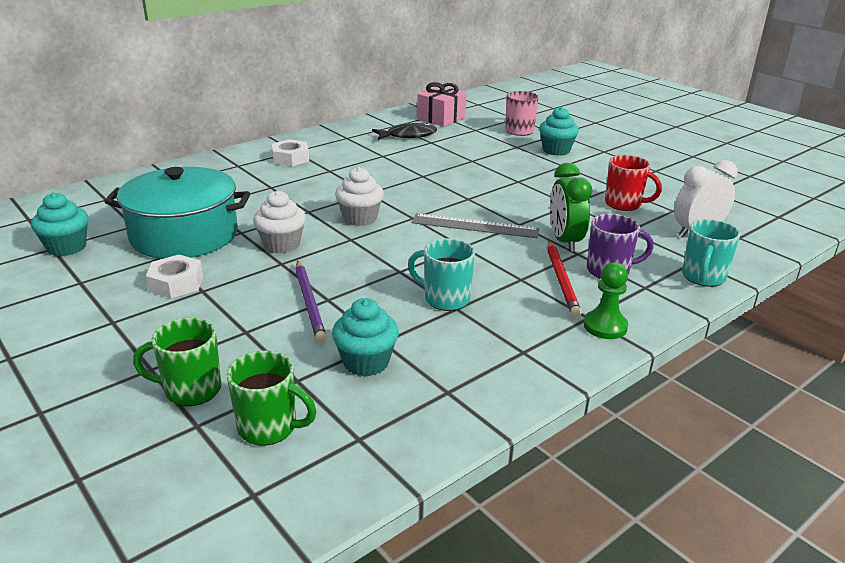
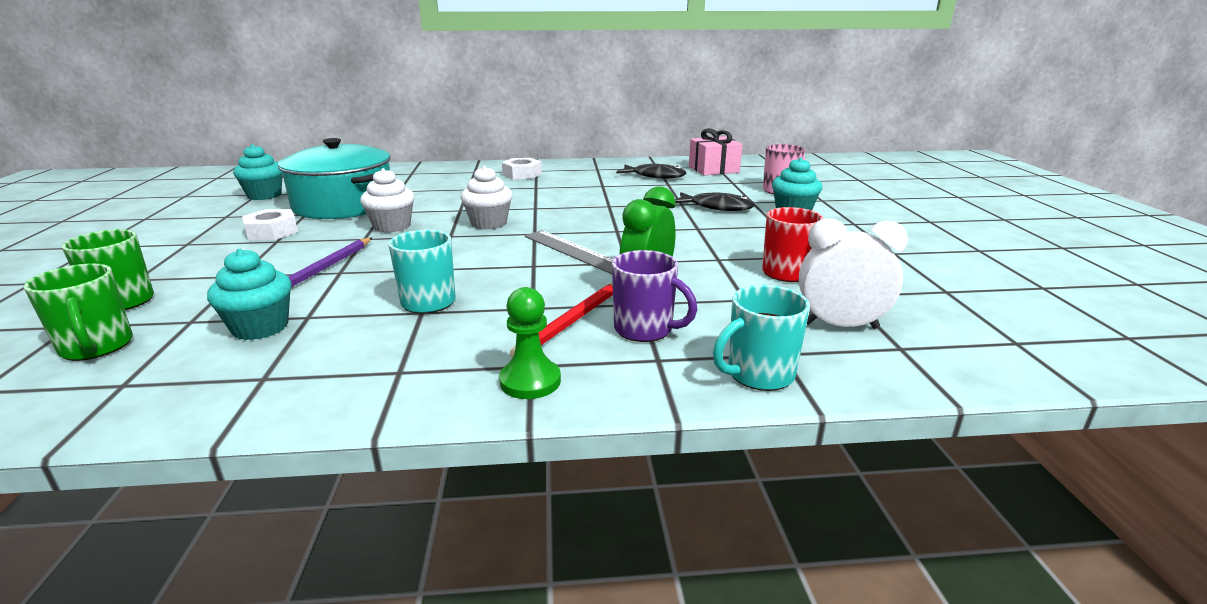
camera: 35 degrees right, 5 degrees down
(501, 158) = (717, 207): none -> black fish

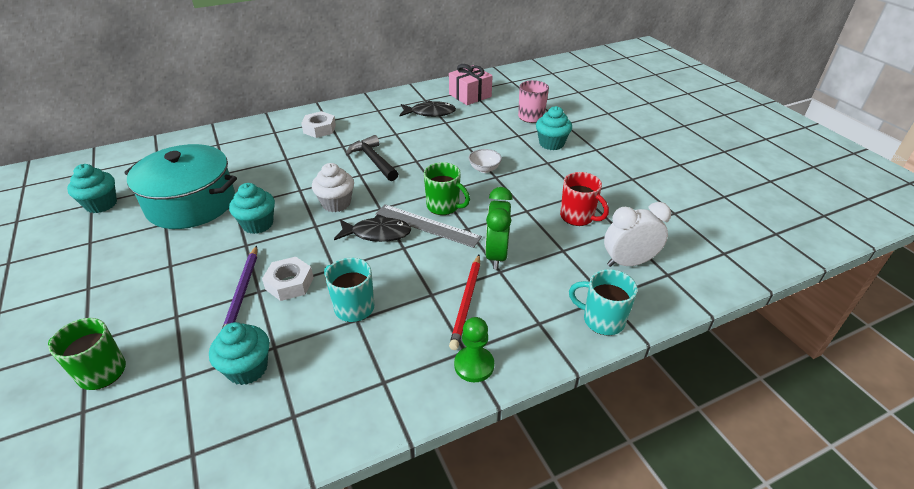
camera: 20 degrees left, 15 degrees up
(97, 347) = (133, 426): green mug -> green mug (444, 206)
(272, 232) = (156, 254): white nut -> white nut (289, 283)
(392, 226) = (258, 224): white cupcake -> turquoise cupcake
(560, 200) = (373, 160): none -> black hammer
(645, 329) = (517, 297): purple mug -> none
(688, 221) = (484, 169): none -> white bowl
(717, 207) = (496, 147): black fish -> black fish (377, 233)
(758, 374) = (602, 320): turquoise mug -> turquoise mug turned 75 degrees clockwise

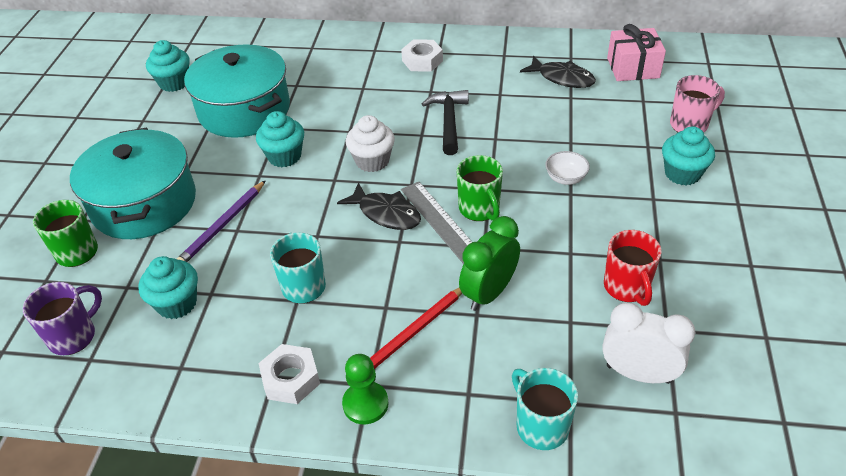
camera: 35 degrees right, 5 degrees up
(146, 305) = (144, 203): none -> turquoise pot
(157, 443) = (74, 336): none -> purple mug
(289, 283) = (267, 234): white nut -> white nut (291, 379)

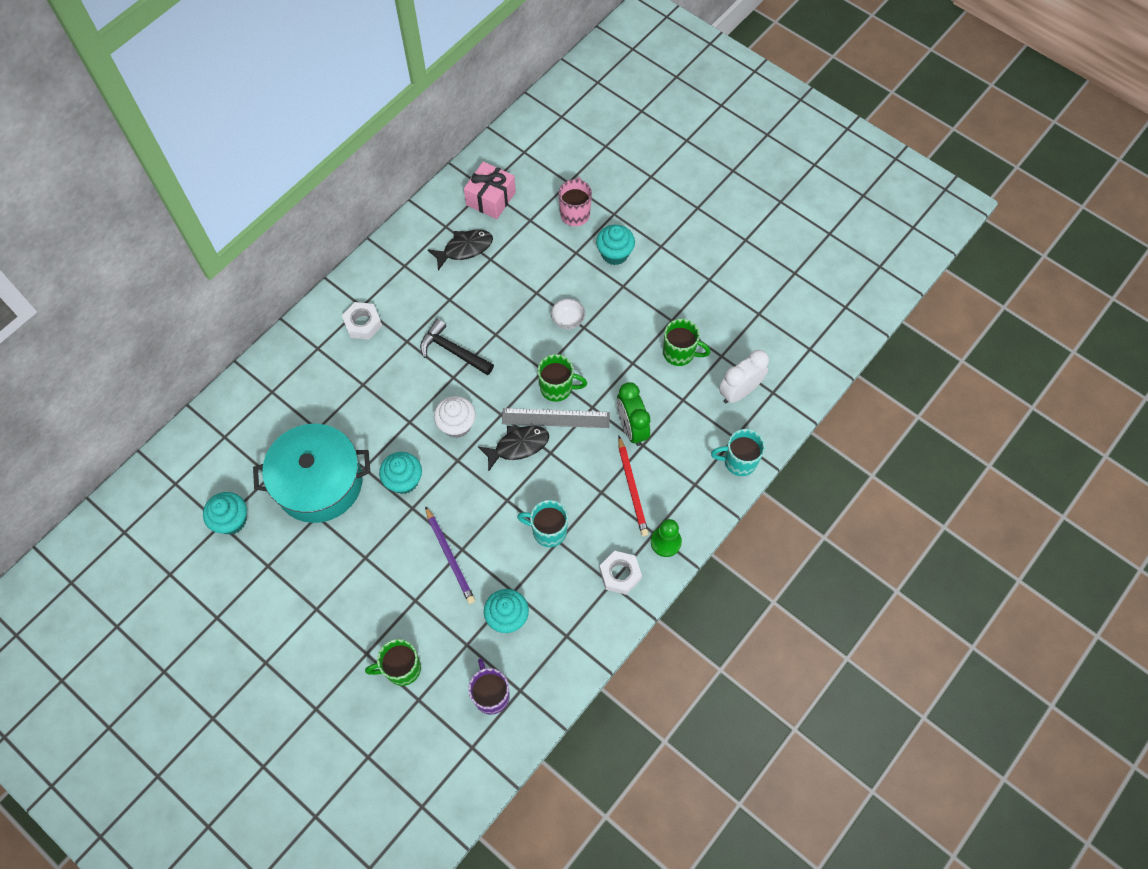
camera: 60 degrees left, 20 degrees up
(144, 203) = (382, 602): turquoise pot -> none
(627, 287) = (679, 353): red mug -> green mug

